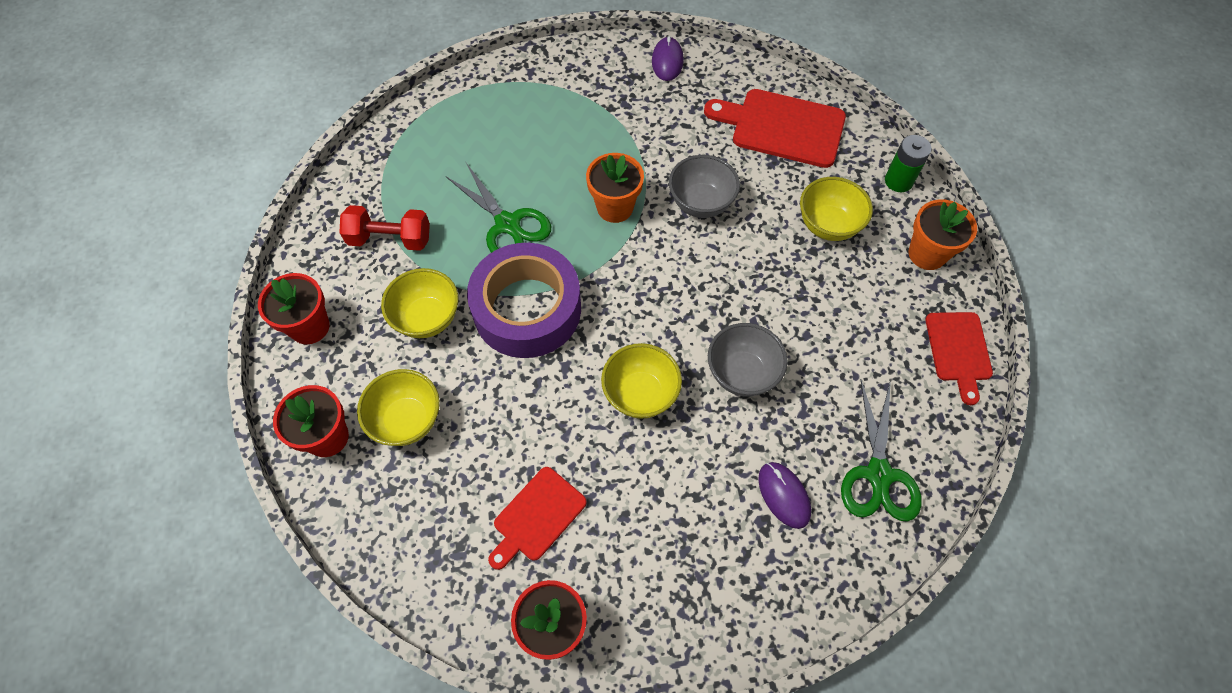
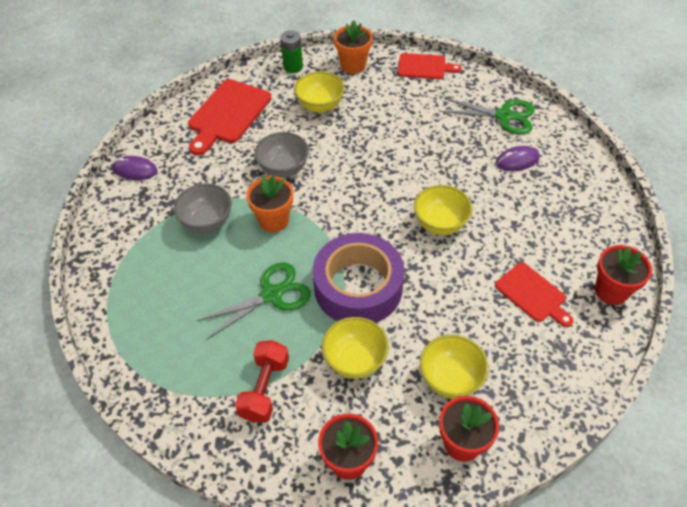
camera: 80 degrees left, 10 degrees down
(742, 373) = (429, 167): grey bowl -> grey bowl (207, 222)

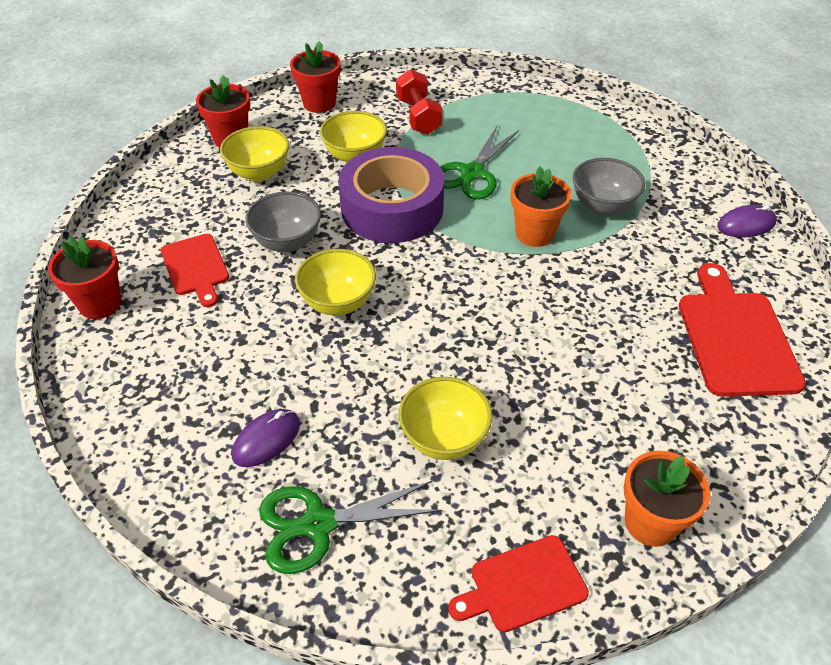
camera: 150 degrees right, 5 degrees down
(283, 169) = (582, 293): grey bowl -> grey bowl (287, 242)
(293, 67) = (743, 470): green battery -> none
(320, 106) = (626, 409): yellow bowl -> yellow bowl (444, 438)
(533, 294) = (196, 267): red cutting board -> red cutting board turned 135 degrees counterclockwise

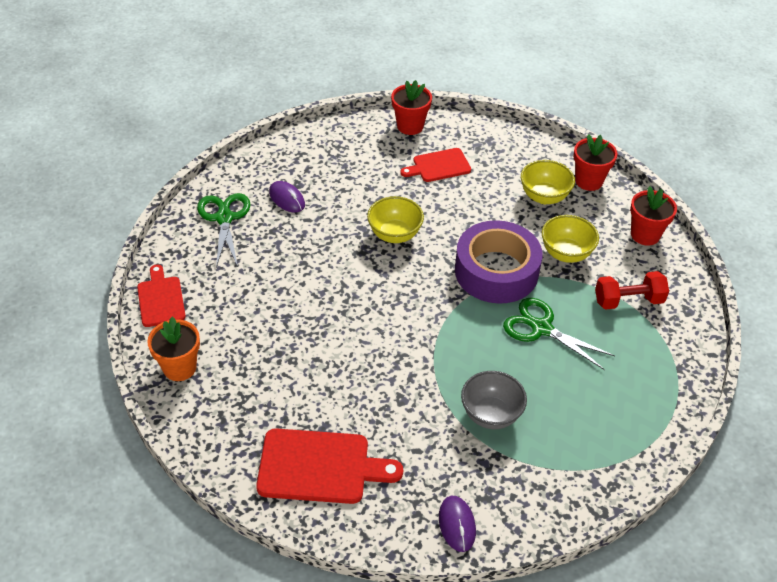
camera: 95 degrees right, 0 degrees up
(287, 242) = (460, 211): grey bowl -> none
(444, 438) = (267, 277): yellow bowl -> none
(534, 233) = (457, 358): orange flower pot -> none

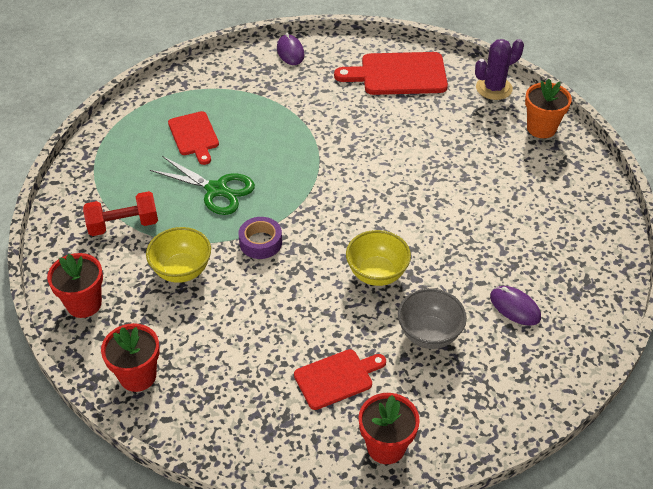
camera: 175 degrees right, 0 degrees up
(160, 299) = (592, 182): red cutting board -> red cutting board (194, 136)
(208, 431) = (494, 88): none -> purple cactus
(224, 218) = (575, 274): green scissors -> none
(491, 414) = (266, 118): grey bowl -> grey bowl (429, 334)
(496, 271) = (260, 242): purple tape -> purple tape, size x0.47
(544, 197) = (199, 344): yellow bowl -> none

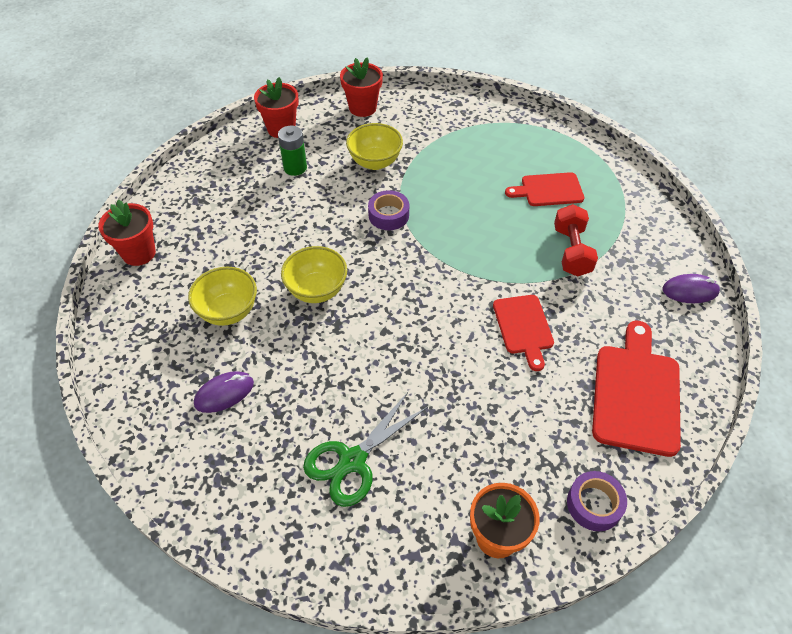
camera: 105 degrees right, 5 degrees up
(123, 225) = (440, 134): red dumbbell -> red dumbbell (571, 251)
(207, 340) = (295, 168): none -> green battery
(217, 190) = (466, 196): green scissors -> green scissors (352, 461)
(337, 378) = (218, 237): red cutting board -> red cutting board (523, 327)
(429, 334) = (228, 311): grey bowl -> yellow bowl
(494, 88) = (594, 504): purple cactus -> purple tape

